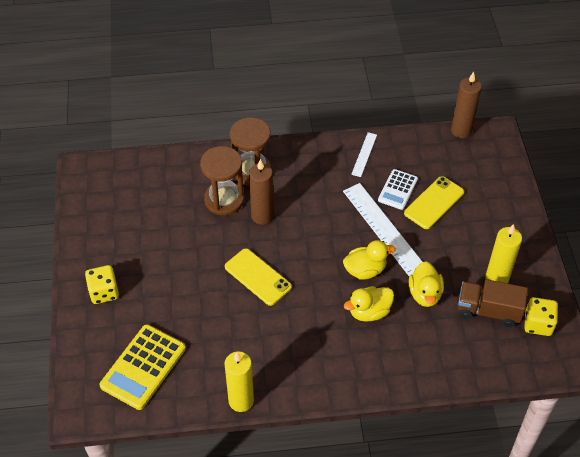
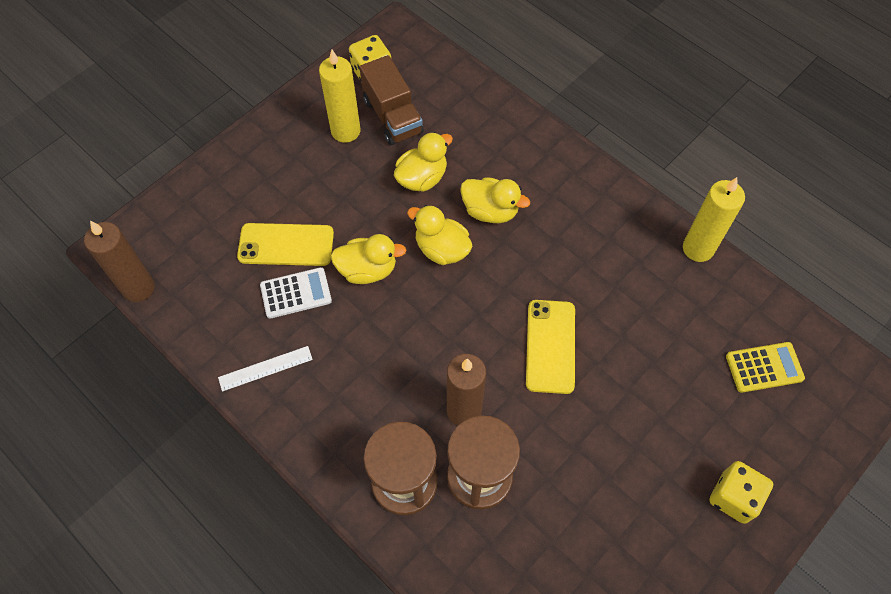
camera: 130 degrees left, 10 degrees up
(143, 367) = (764, 367): yellow calculator -> yellow calculator, size x0.61
(383, 228) = (367, 270): white ruler -> yellow duck

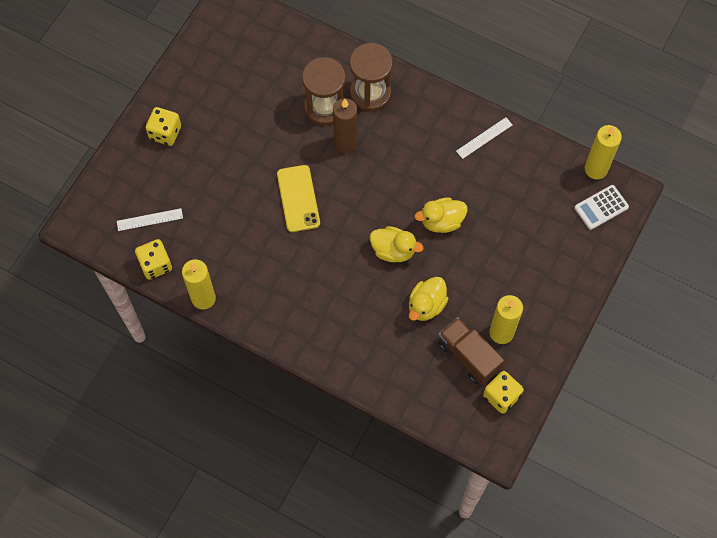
camera: 165 degrees right, 5 degrees up
(138, 288) = (596, 169): brown candle -> yellow candle
(286, 245) = (507, 225): yellow phone -> none
(296, 293) = (485, 192): white calculator -> white calculator (601, 207)
(490, 211) = (366, 290): yellow duck -> none
(758, 304) = (155, 264): none -> yellow dice
(764, 367) = (149, 219): yellow calculator -> white ruler

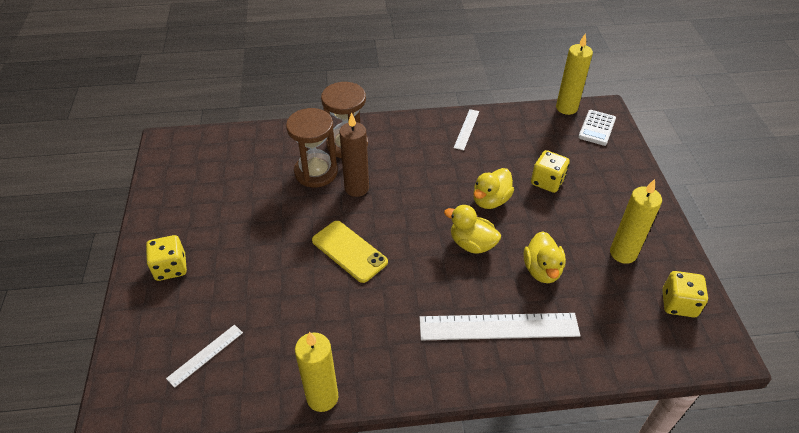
camera: 35 degrees left, 20 degrees down
(155, 264) = (243, 396): yellow dice -> yellow dice (547, 182)
(356, 327) = (498, 327): none -> white ruler
(393, 250) = (472, 244): yellow duck -> yellow duck turned 135 degrees counterclockwise
(468, 356) = (618, 289): brown truck -> none

